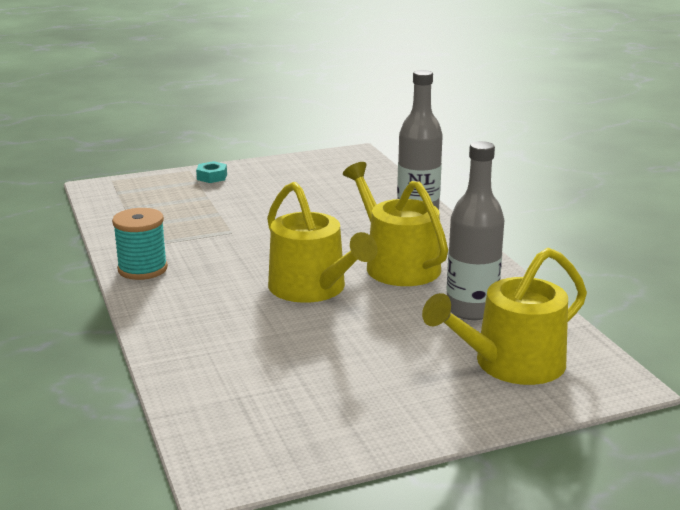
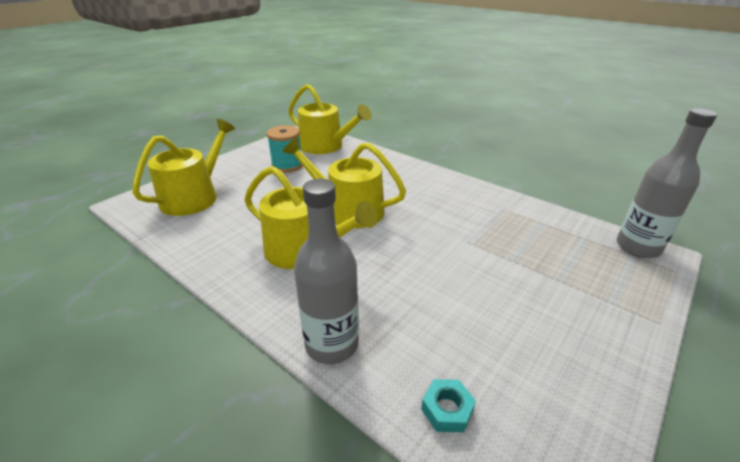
camera: 150 degrees right, 10 degrees up
(142, 269) = (468, 191): turquoise spool -> turquoise spool (287, 165)
(212, 177) = (615, 318): turquoise nut -> turquoise nut (447, 409)
(230, 406) = (325, 146): none -> yellow watering can
(471, 309) = (227, 226): grey bottle -> grey bottle (637, 247)

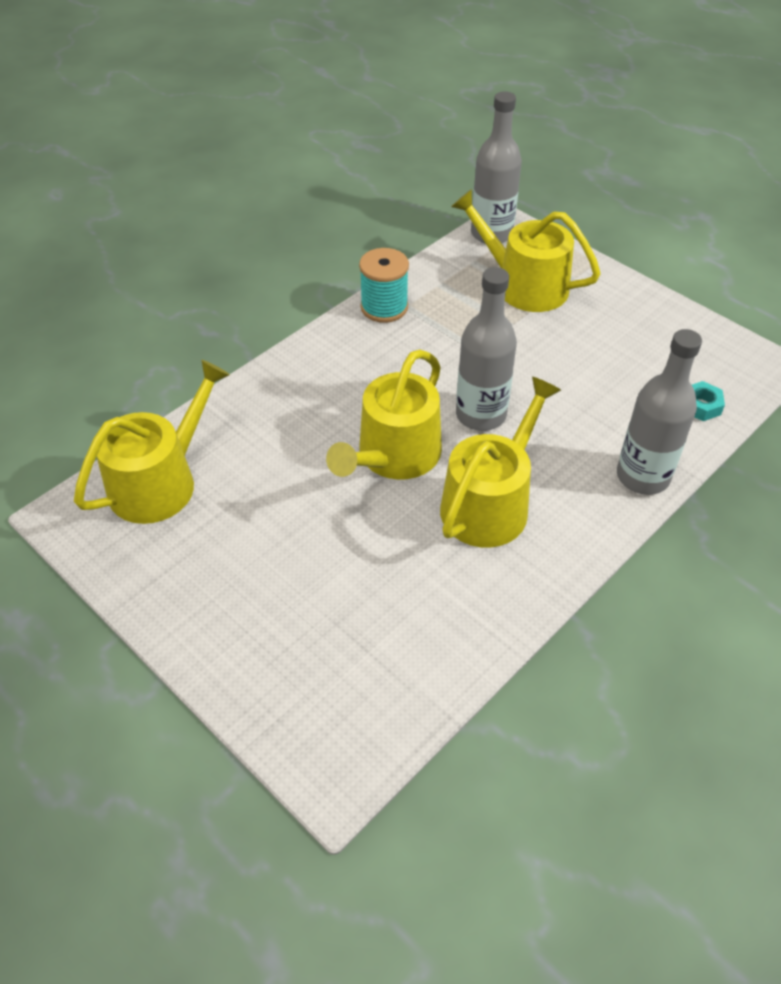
camera: 85 degrees left, 15 degrees up
(194, 196) = (325, 666): yellow watering can -> yellow watering can (524, 285)
(287, 165) = (231, 536): turquoise spool -> turquoise spool (384, 307)
(394, 245) = (480, 415): none -> grey bottle

